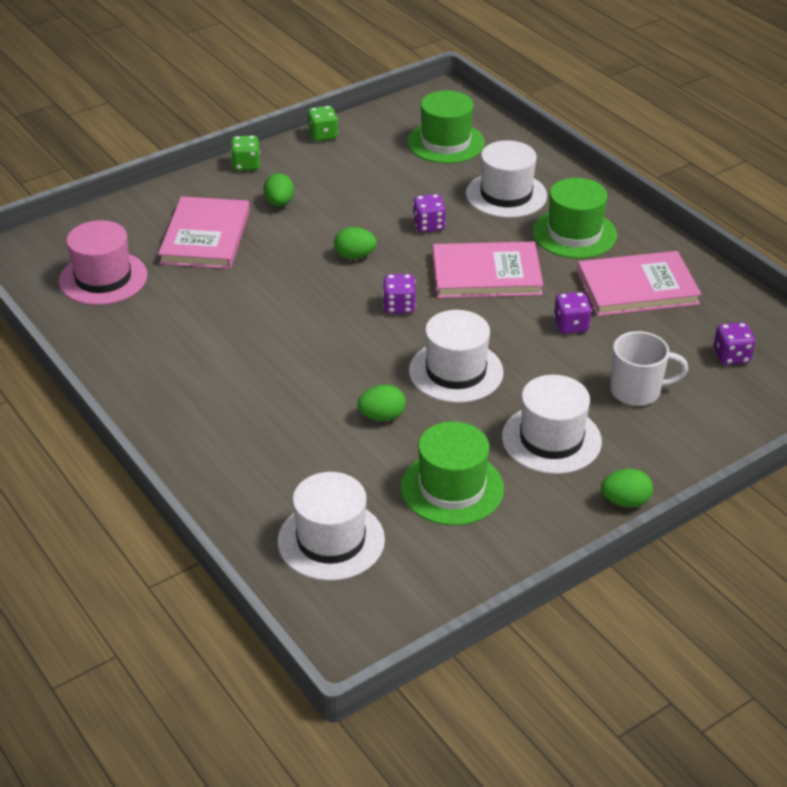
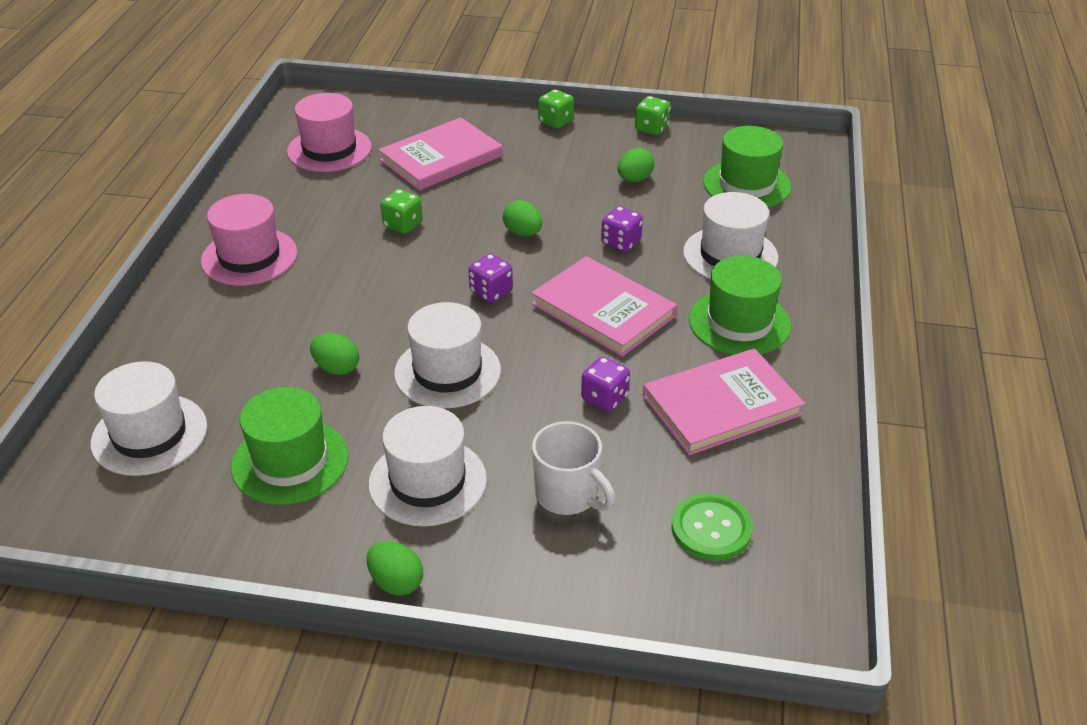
camera: 45 degrees right, 0 degrees up
(184, 389) = (249, 257): none -> pink hat
(261, 299) = (403, 225): none -> green dice
(279, 203) = (533, 162): green egg -> green egg (634, 179)
(637, 287) = (721, 405): pink book -> pink book turned 60 degrees counterclockwise
(731, 356) = (711, 529): purple dice -> green button

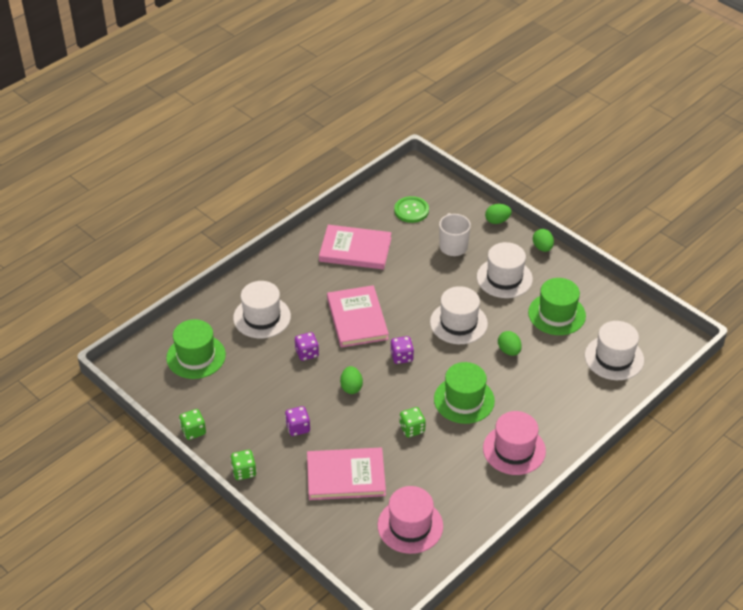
camera: 145 degrees left, 5 degrees up
(604, 398) = (400, 276): purple dice -> purple dice (298, 428)
(634, 179) = (251, 394): green egg -> green egg (497, 221)
(739, 322) = (302, 280): green hat -> green hat (464, 400)

